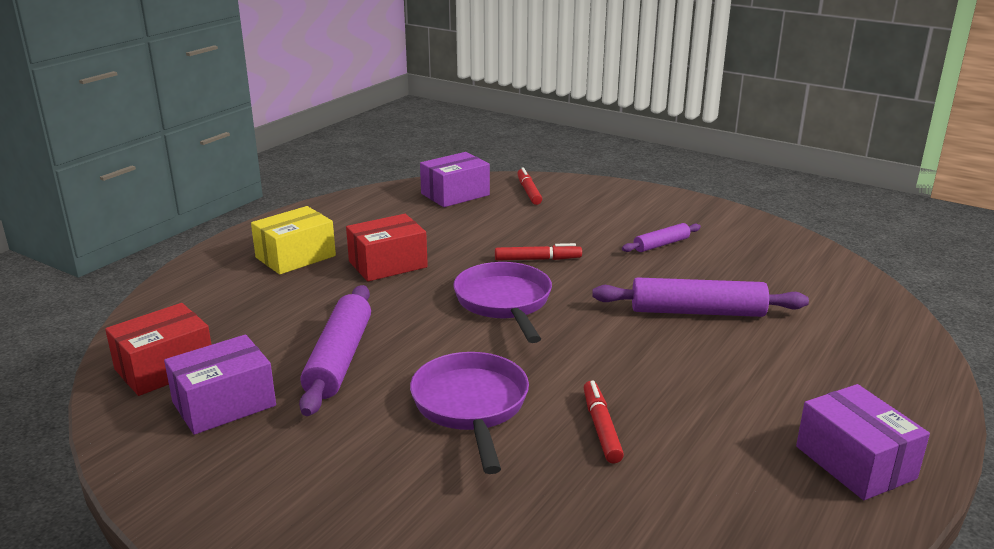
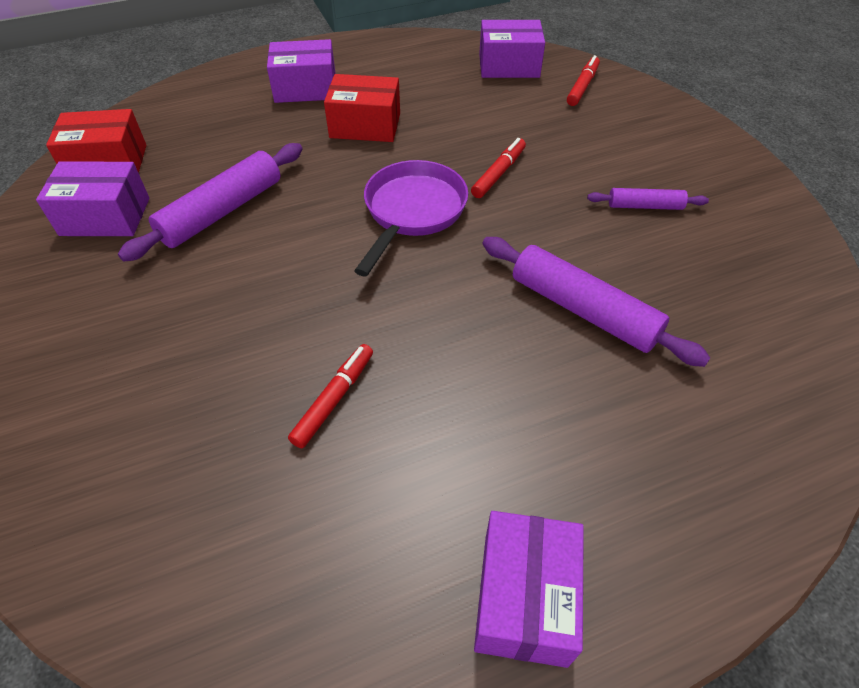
camera: 35 degrees right, 25 degrees up
(295, 257) = (305, 88): yellow box -> purple box
(471, 406) = (260, 313): purple pan -> none
(537, 259) = (498, 173): red marker -> red marker turned 90 degrees counterclockwise

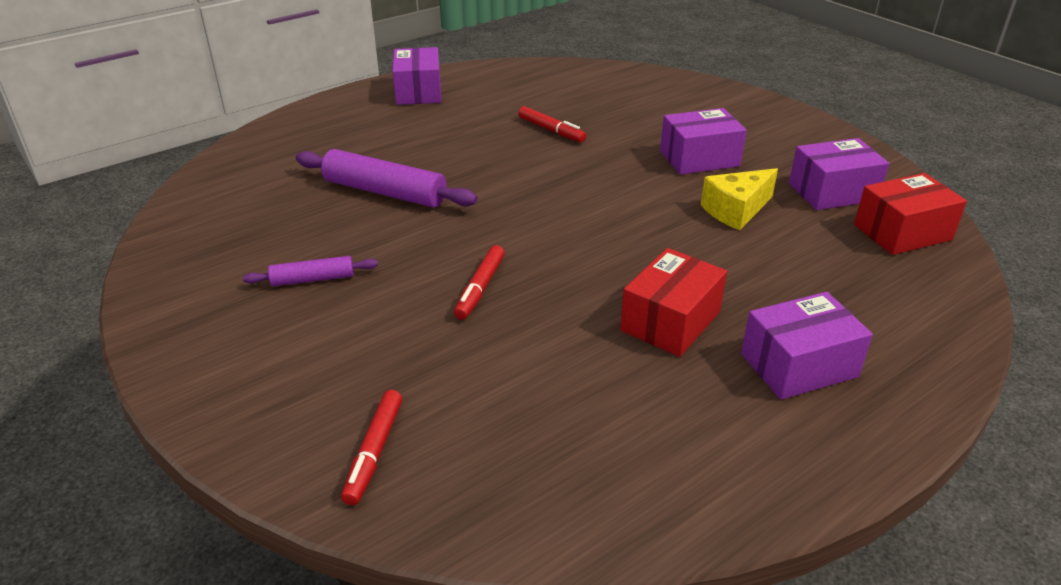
camera: 165 degrees right, 15 degrees down
(222, 211) = (736, 210): purple rolling pin -> yellow cheese
(334, 399) = (551, 130): red marker -> red marker turned 60 degrees counterclockwise
(365, 125) = (670, 321): red box -> red box turned 45 degrees counterclockwise
(412, 212) = (557, 237): purple pan -> none
(509, 66) = (508, 479): purple box -> purple box (699, 158)

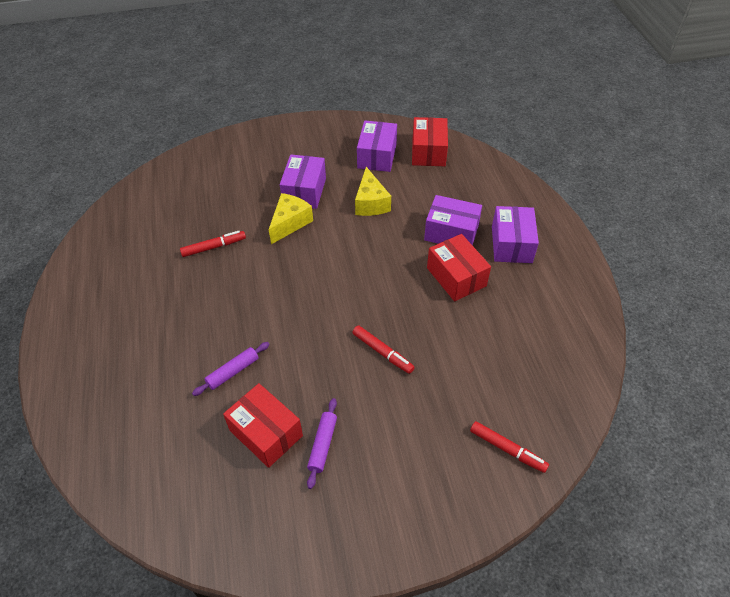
camera: 65 degrees left, 15 degrees up
(313, 236) = (266, 433): none -> red box
(385, 192) = (232, 372): purple rolling pin -> purple rolling pin, size x0.55
(418, 92) = (84, 304): purple box -> purple box (451, 233)
(635, 164) = (290, 223): none -> yellow cheese

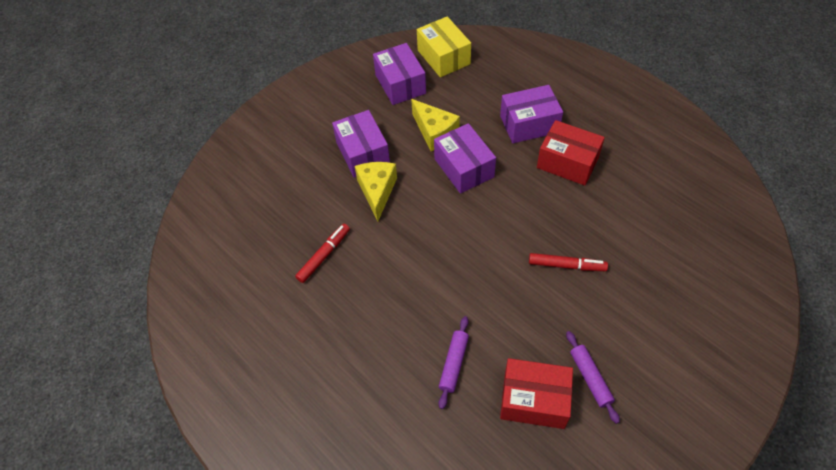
camera: 30 degrees left, 5 degrees up
(428, 152) = (443, 57): red box -> yellow box
(507, 449) = (731, 287): red marker -> none
(511, 244) = (586, 108): purple box -> purple box (464, 168)

